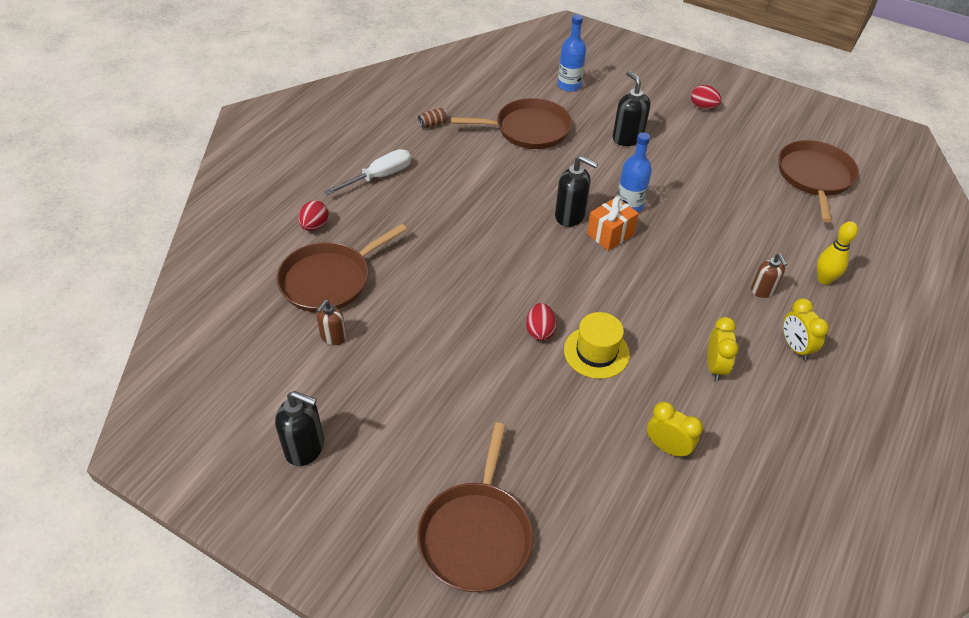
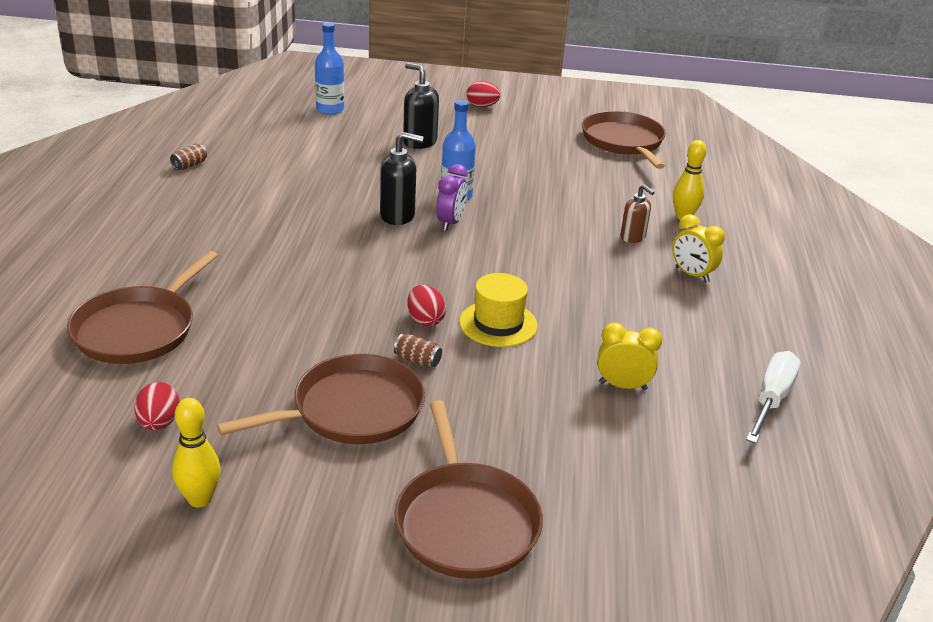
camera: 25 degrees left, 15 degrees down
(305, 448) = (200, 499): black soap dispenser -> yellow bowling pin
(314, 226) = (89, 282): red egg -> red egg (159, 423)
(333, 337) = (175, 382): brown soap dispenser -> none
(379, 177) = (149, 222): white screwdriver -> white screwdriver (771, 399)
(514, 370) = (417, 360): none -> brown can
(528, 129) = (306, 152): brown pan -> brown pan (351, 410)
(610, 234) = (450, 223): orange gift -> purple clock
(715, 367) = (626, 308): yellow clock -> none

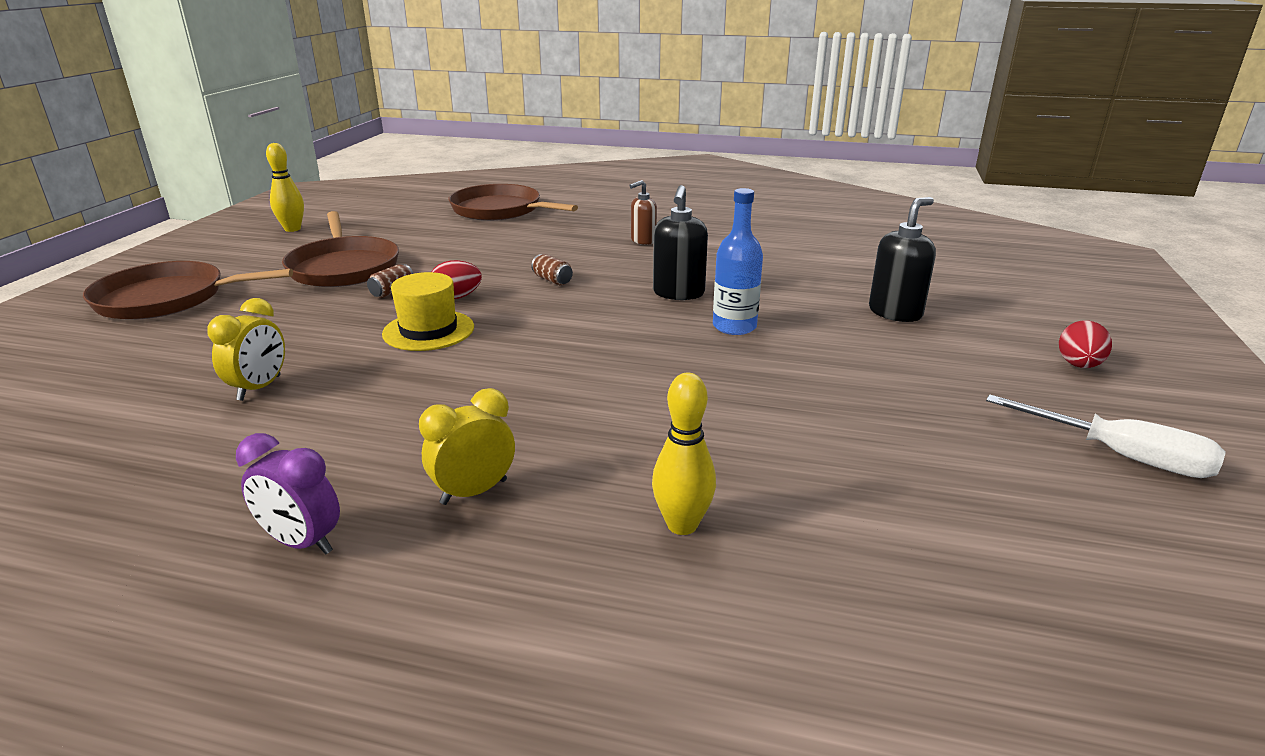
camera: 100 degrees right, 5 degrees down
(159, 423) = (382, 218): red egg -> none
(189, 165) = (777, 215): brown can -> brown can (552, 280)
(330, 109) = (965, 267): blue bottle -> none
(450, 223) = (661, 319): purple clock -> purple clock (302, 542)
(623, 142) = (1025, 505): brown pan -> none
(633, 237) = (609, 451): brown soap dispenser -> brown soap dispenser (643, 241)
(771, 399) = (120, 499): white screwdriver -> white screwdriver (1120, 456)

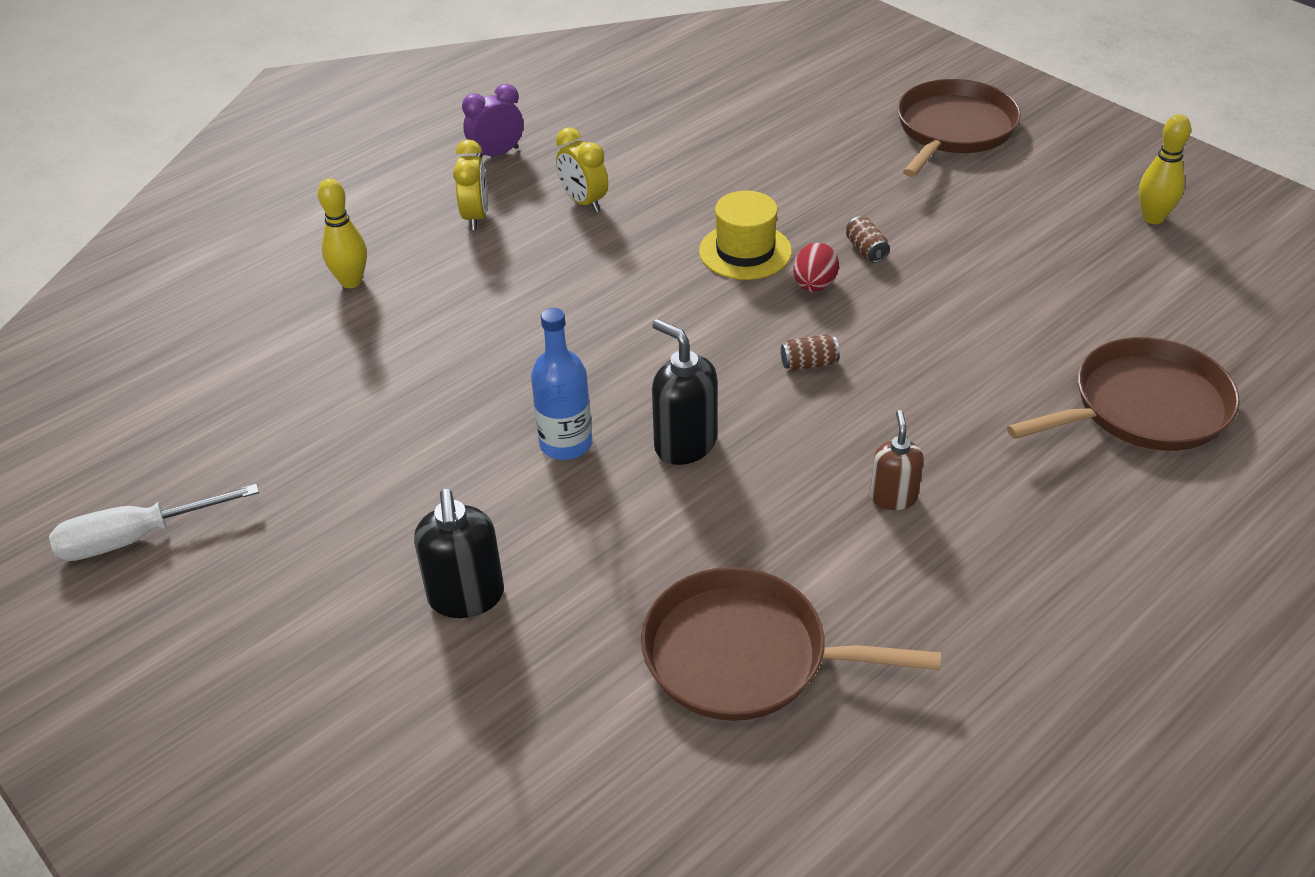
camera: 125 degrees right, 15 degrees up
(259, 388) = (710, 158): yellow clock -> yellow clock (584, 202)
(344, 267) = (971, 233): brown pan -> brown pan (744, 655)
(1078, 365) = (227, 652): red egg -> none

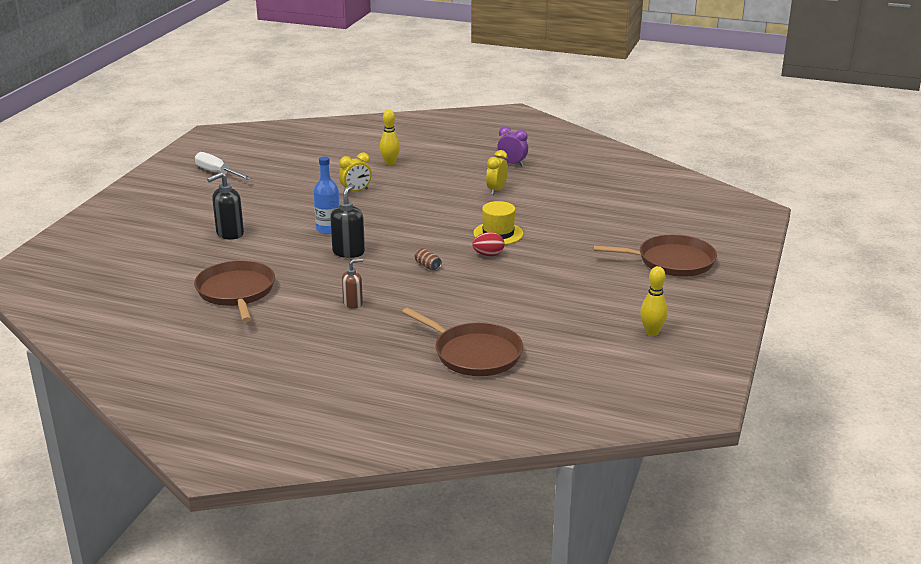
camera: 60 degrees right, 15 degrees down
(475, 217) = (460, 172): yellow clock -> yellow clock (356, 191)
(866, 250) = (531, 261): brown can -> none

